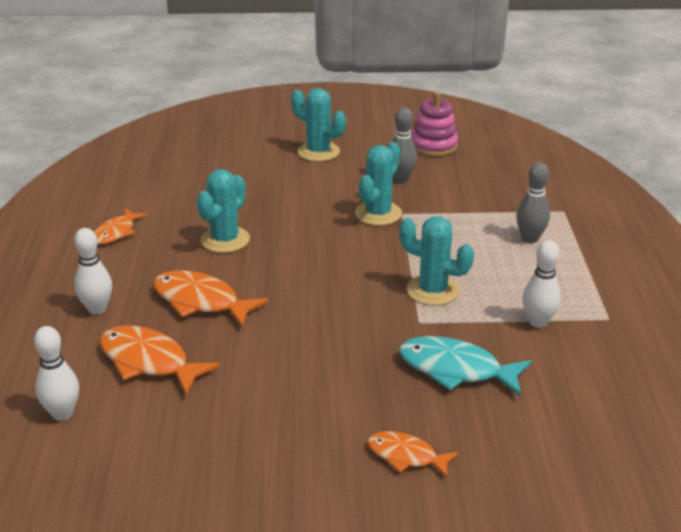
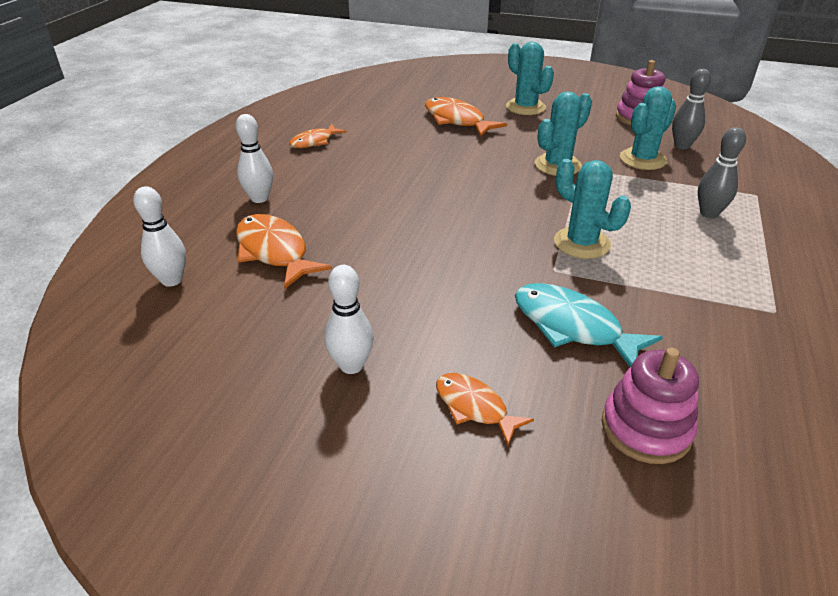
camera: 20 degrees right, 5 degrees up
(201, 301) = (351, 210): orange fish -> orange fish (457, 120)
(225, 240) = (403, 163): turquoise cactus -> turquoise cactus (642, 159)
(401, 178) = (594, 140): grey bowling pin -> grey bowling pin (682, 146)
(538, 322) = (687, 298): white bowling pin -> white bowling pin (351, 365)
(543, 437) = (646, 428): none -> pink stacking toy

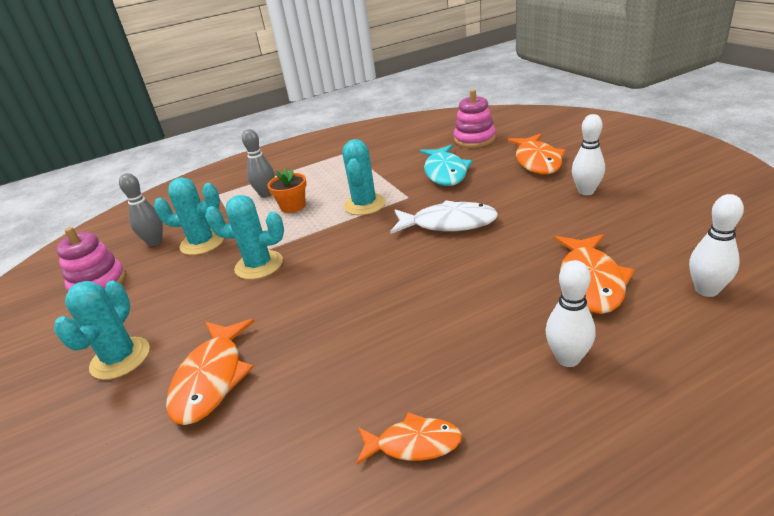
camera: 130 degrees left, 5 degrees down
(460, 256) = (448, 223): none -> white fish
(474, 407) = (537, 161): orange fish -> orange fish, size x1.61
(649, 213) = (293, 206): none -> orange flower pot

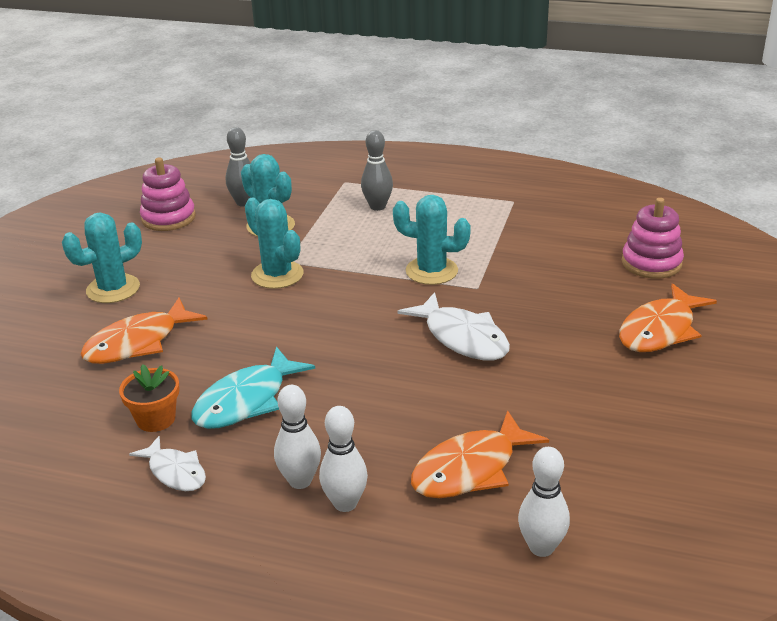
camera: 40 degrees right, 0 degrees up
(293, 206) = (378, 234): orange flower pot -> orange flower pot (156, 419)
(364, 205) = (431, 271): turquoise cactus -> turquoise cactus turned 60 degrees clockwise
(413, 444) = (175, 472): orange fish -> white fish
(445, 172) = (553, 283): turquoise fish -> turquoise fish (246, 400)
(586, 191) = (637, 393): white bowling pin -> white bowling pin (300, 481)

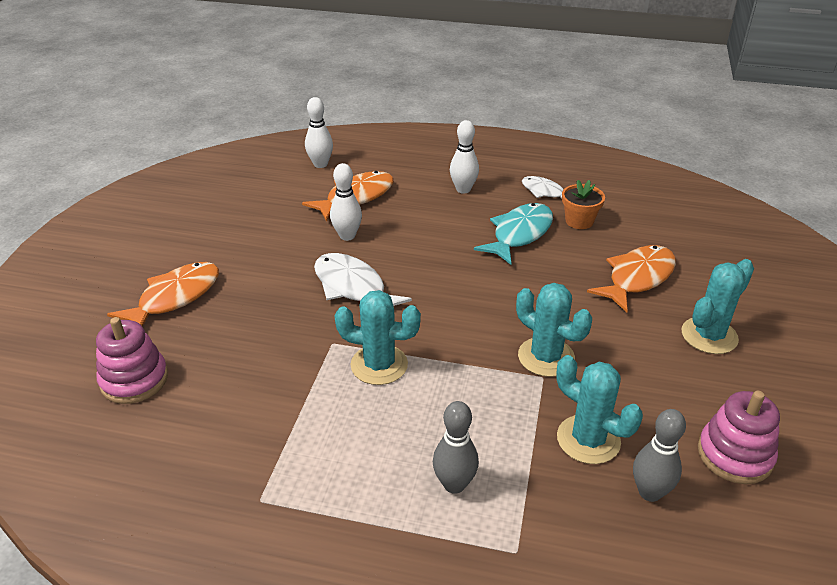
camera: 175 degrees right, 5 degrees up
(345, 503) = (432, 180): white bowling pin -> white bowling pin (347, 236)

